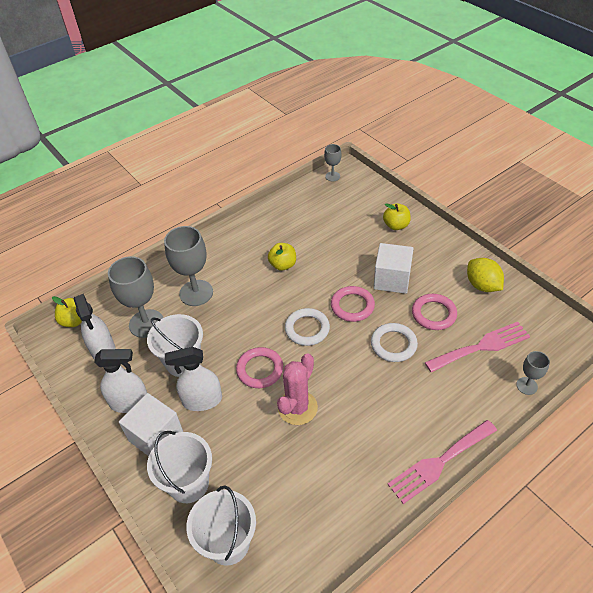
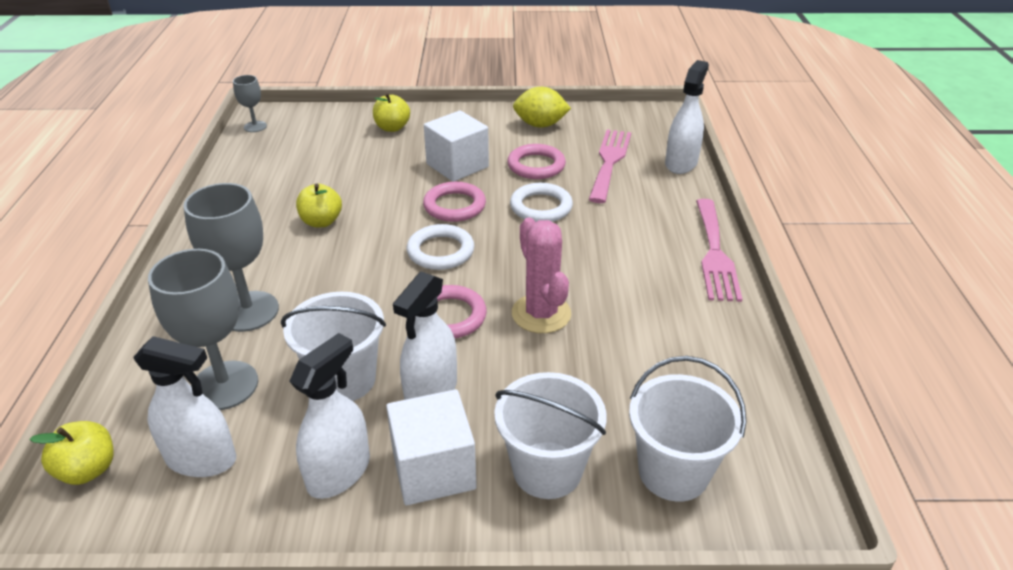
camera: 55 degrees left, 10 degrees down
(526, 386) = (681, 163): grey goblet -> white spray bottle

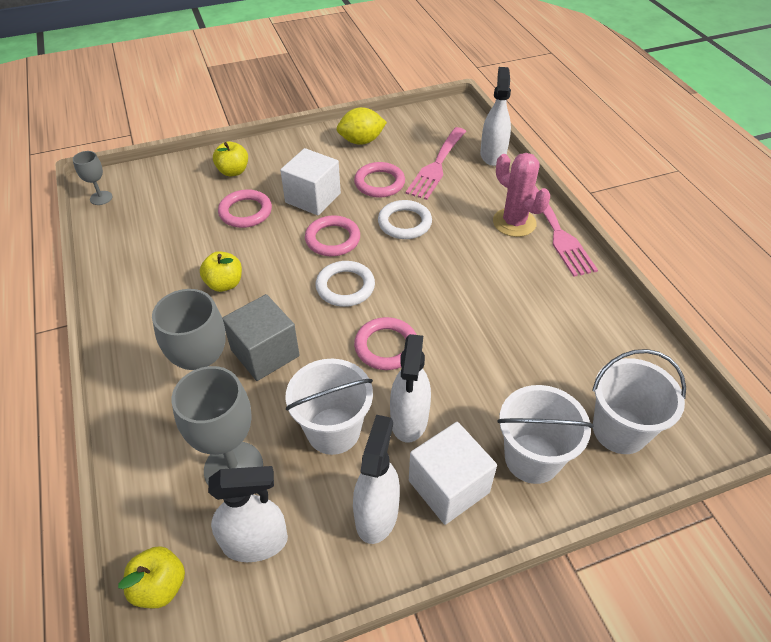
camera: 20 degrees left, 10 degrees up
(321, 291) = (265, 353): none -> grey cube
(382, 164) = (245, 212): none -> pink ring
(541, 314) = (457, 323): pink cactus -> pink cactus (514, 222)
(609, 162) = (436, 166): pink fork -> pink fork turned 150 degrees counterclockwise

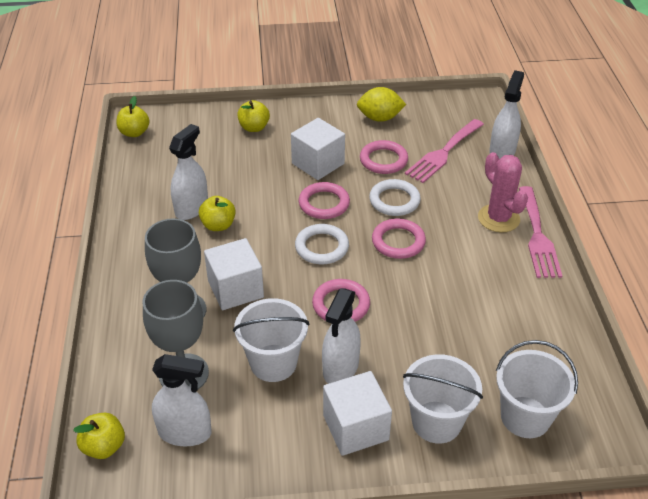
camera: 15 degrees right, 5 degrees down
(101, 198) = (134, 132): grey goblet -> yellow apple
(245, 212) = (254, 166): pink ring -> pink ring (398, 242)
(265, 353) = (235, 289): grey cube -> white cube
(376, 514) = (288, 435): white spray bottle -> white spray bottle (191, 208)

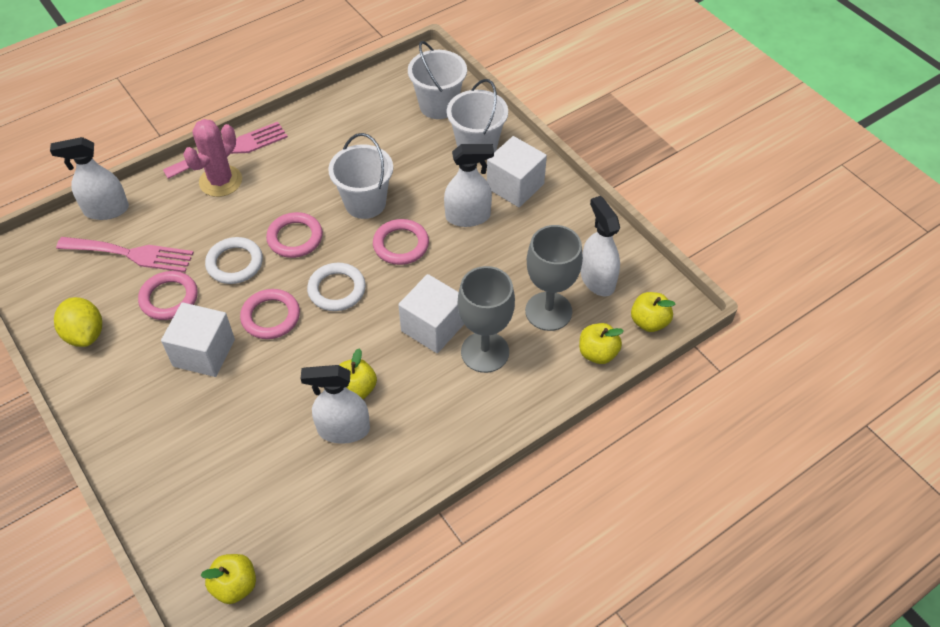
camera: 120 degrees left, 10 degrees up
(254, 127) = (161, 451): yellow apple -> yellow apple (597, 353)
(273, 363) = (494, 259): white bucket -> white bucket (365, 203)

